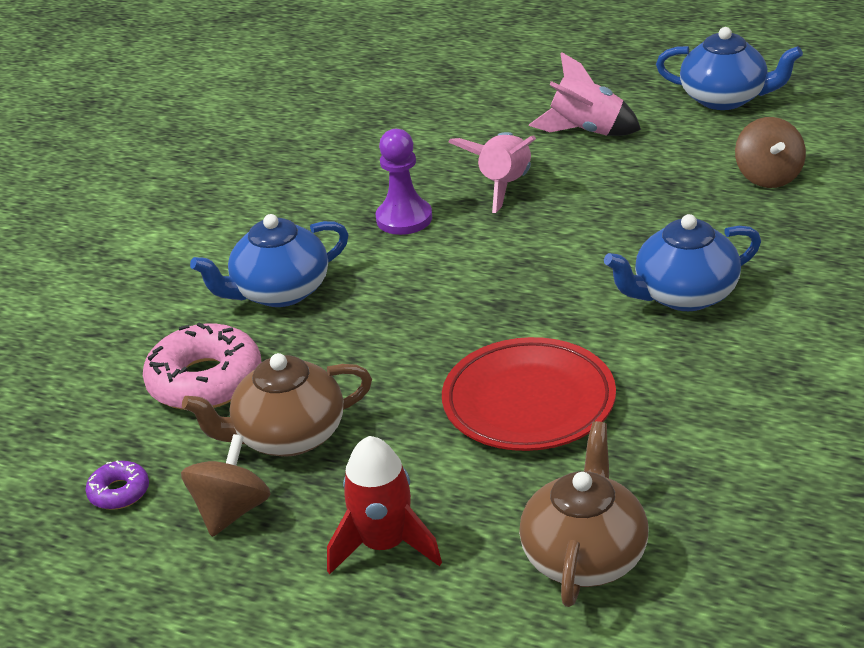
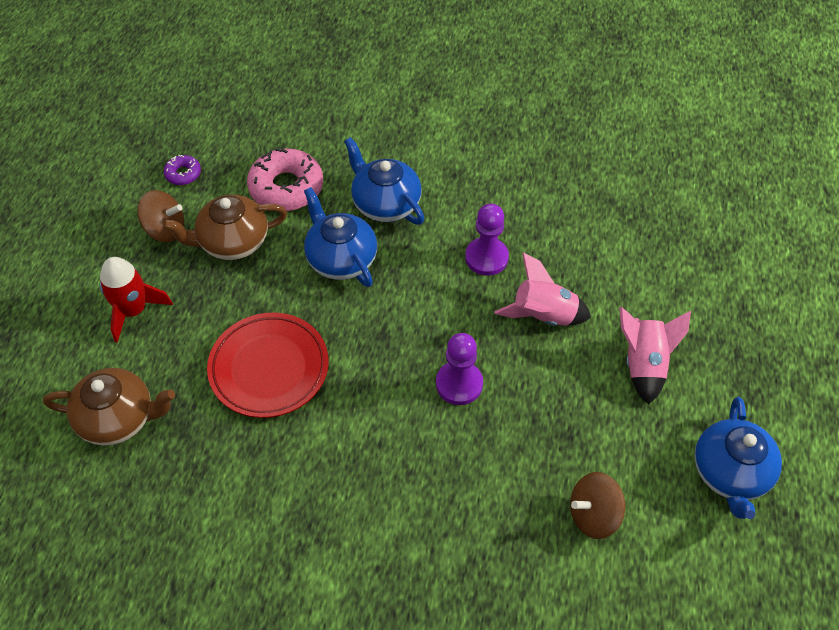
camera: 75 degrees right, 20 degrees up
(288, 436) = (232, 242): brown teapot -> brown teapot turned 75 degrees counterclockwise
(587, 250) = (459, 384): none -> purple pawn
(684, 295) = (404, 457): blue teapot -> blue teapot (341, 259)

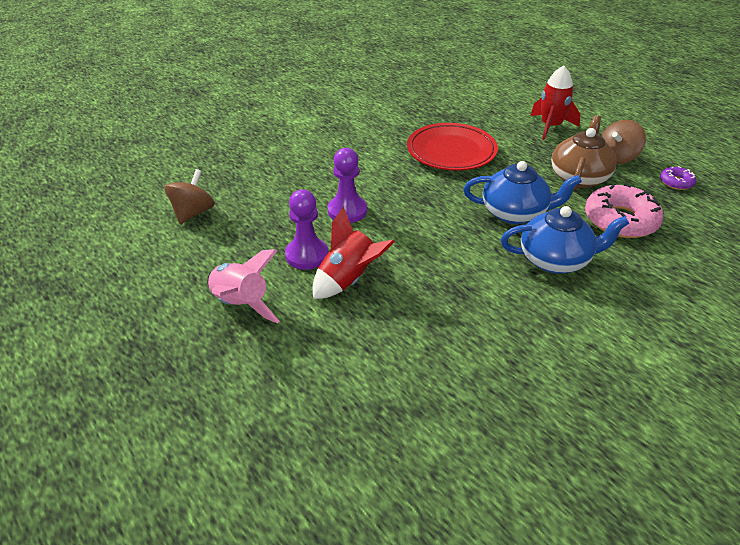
camera: 130 degrees right, 15 degrees down
(118, 418) = (474, 102): brown teapot -> none
(486, 258) = (438, 283): purple pawn -> purple pawn (307, 255)
(543, 315) = (349, 280): pink rocket -> red rocket
(730, 473) = (115, 287): blue teapot -> none

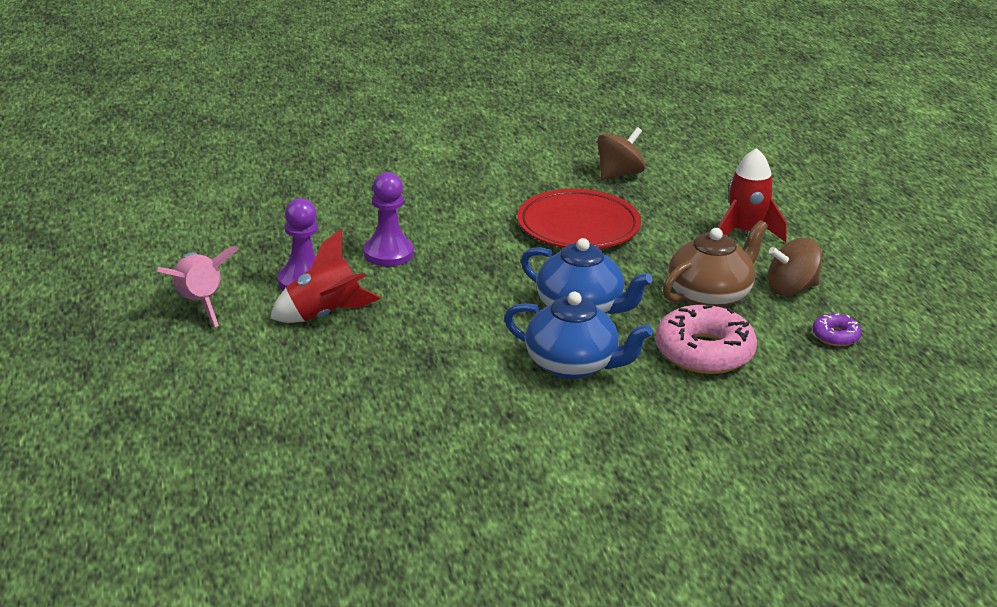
camera: 25 degrees right, 10 degrees down
(193, 213) = (224, 211): brown spinning top -> brown spinning top (619, 174)

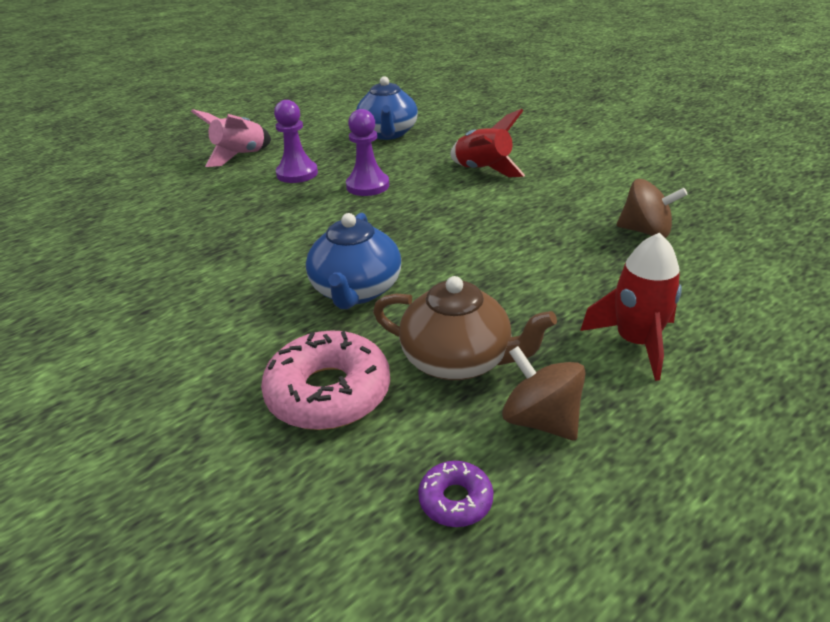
camera: 65 degrees right, 5 degrees up
(325, 315) = (255, 194): red rocket -> red rocket (483, 171)
(573, 365) = (248, 317): blue teapot -> blue teapot (388, 134)
(578, 227) = (510, 243): red plate -> none

